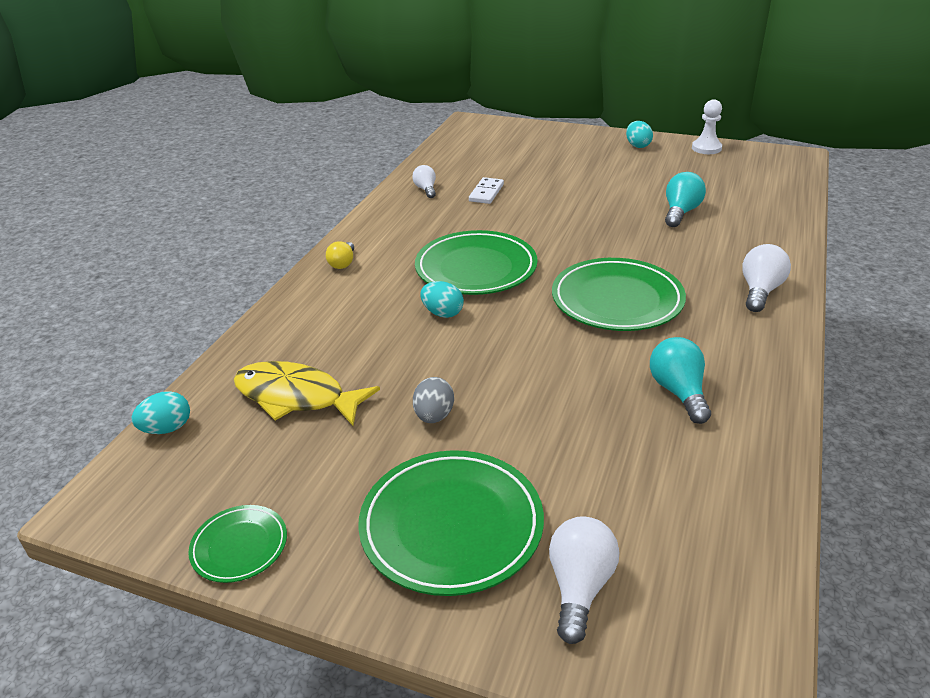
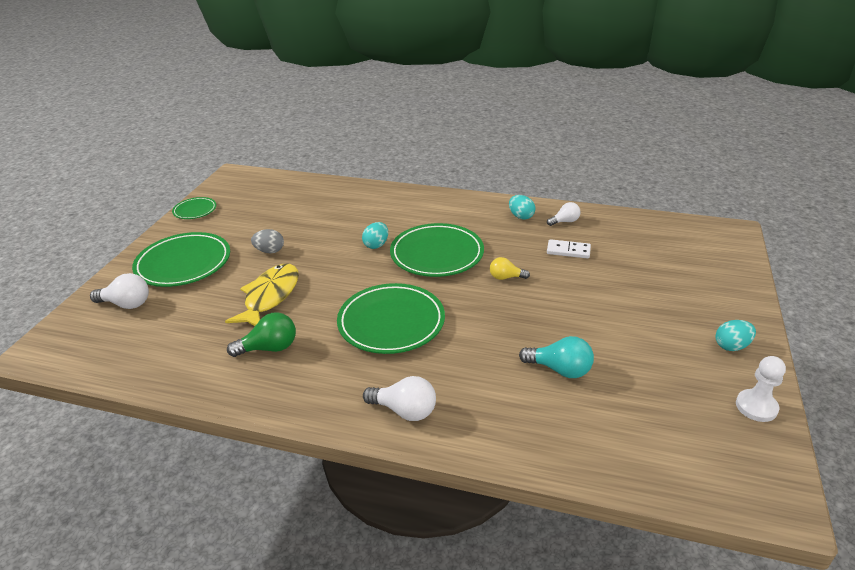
camera: 85 degrees right, 0 degrees up
(167, 429) = (280, 179): turquoise egg -> turquoise egg (521, 216)
(296, 397) = (297, 207): yellow fish -> yellow fish (270, 296)
(343, 263) = (440, 202): yellow light bulb -> yellow light bulb (506, 277)
(678, 392) = (269, 348): turquoise light bulb -> green light bulb

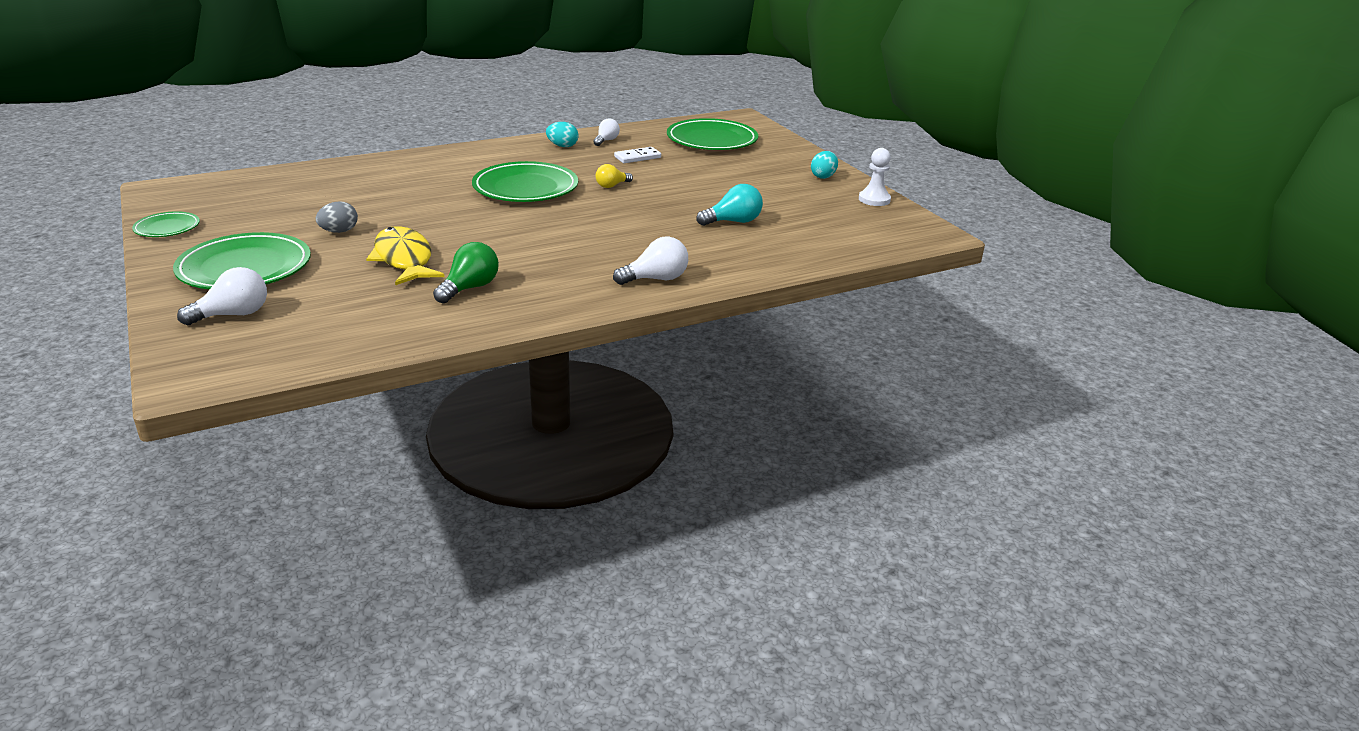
camera: 45 degrees left, 5 degrees down
(376, 245) = (453, 197): turquoise egg -> none
(391, 322) = (558, 238): green plate -> green plate (712, 140)

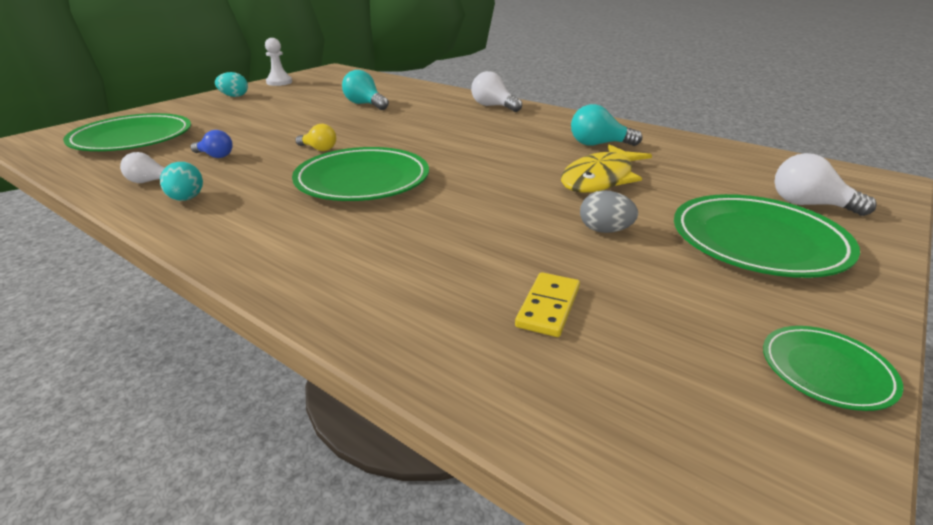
camera: 115 degrees left, 0 degrees up
(307, 195) = (548, 307): none -> yellow domino
(470, 288) = (598, 144): green light bulb -> turquoise light bulb
(637, 157) = (215, 156): white domino -> blue light bulb

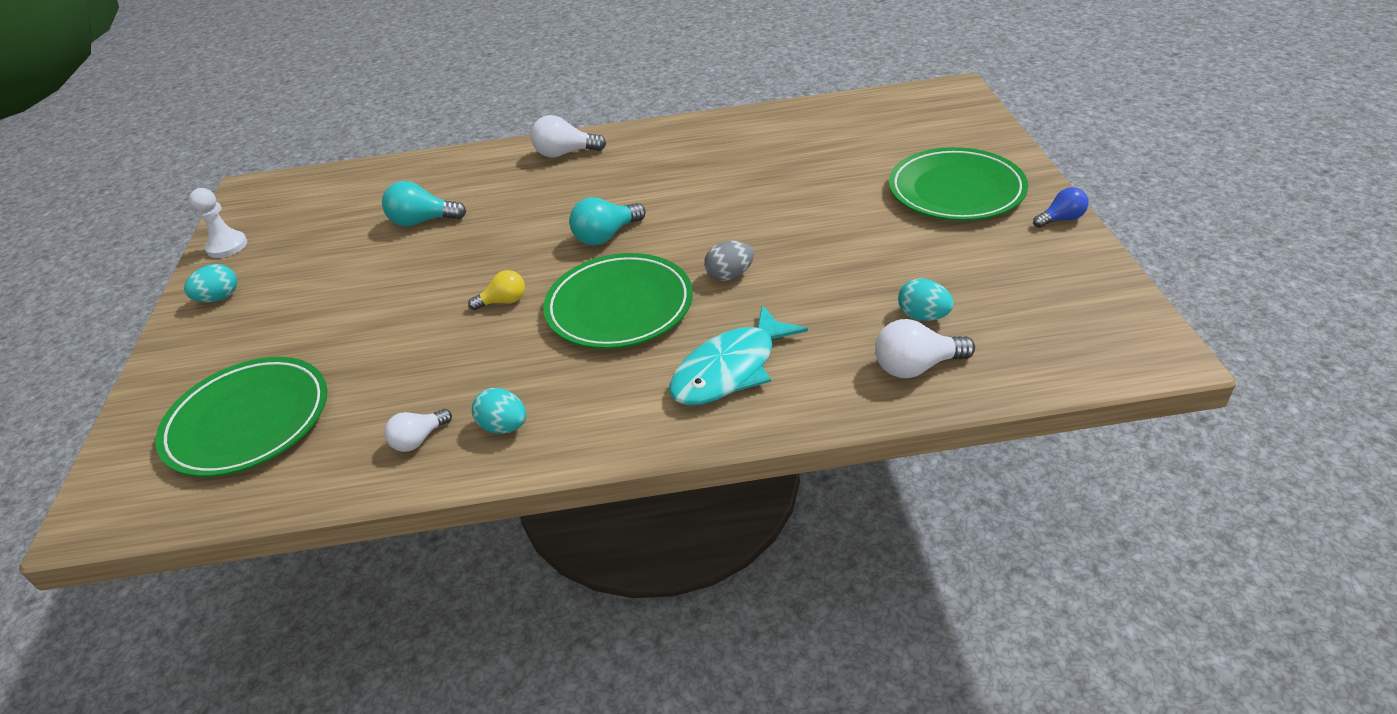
camera: 40 degrees left, 10 degrees up
(215, 156) = (412, 374): blue light bulb -> blue light bulb (1061, 219)
(341, 247) = (730, 369): none -> turquoise fish
(548, 307) = (923, 316): yellow domino -> turquoise egg
(598, 144) = (735, 154): turquoise light bulb -> turquoise light bulb (606, 236)
(600, 179) = (793, 191): yellow fish -> none
(605, 230) = (866, 238): grey egg -> grey egg (729, 275)
(809, 205) = (944, 139): white light bulb -> white light bulb (916, 367)
(826, 371) = (1082, 260): green plate -> none

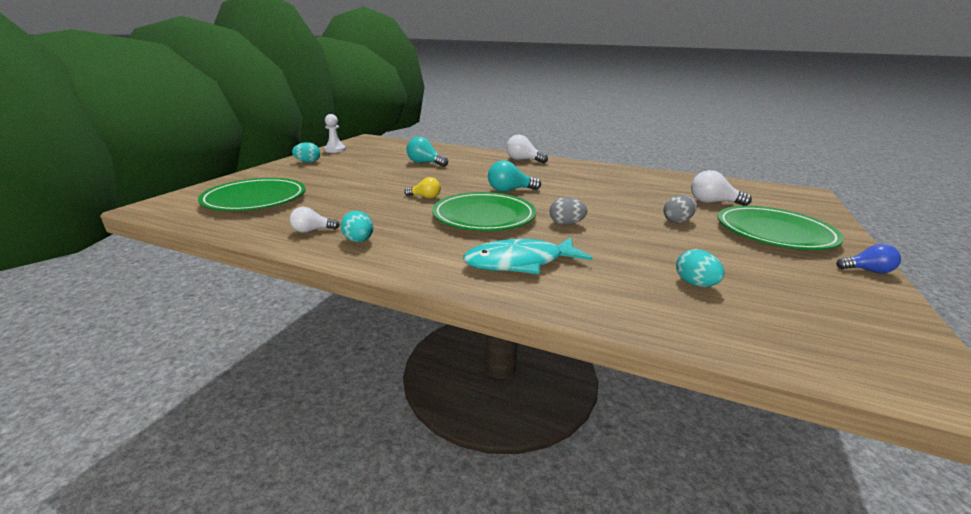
camera: 25 degrees right, 15 degrees down
(848, 213) = (677, 221): none -> grey egg
(916, 367) = (665, 309): white light bulb -> white light bulb (713, 202)

